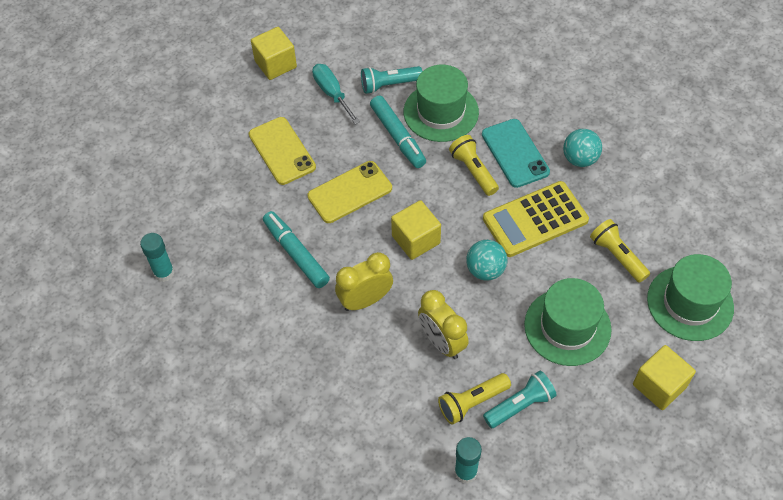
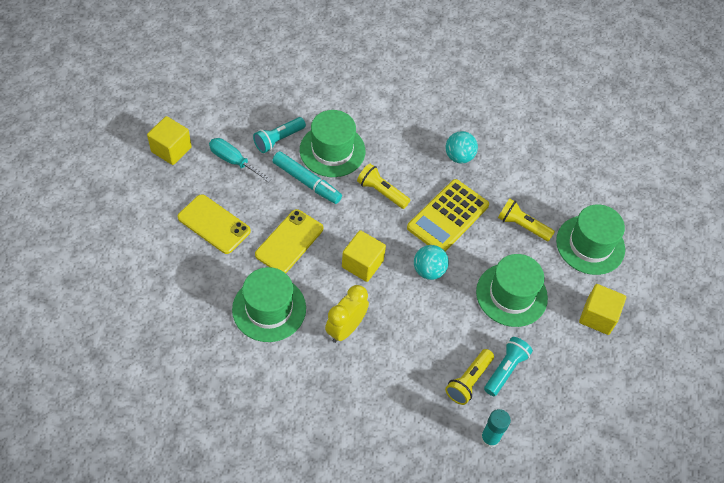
camera: 30 degrees left, 0 degrees up
(164, 273) = (161, 365): turquoise glue stick -> none
(296, 253) = (269, 309): turquoise marker -> green hat
(442, 342) = (423, 341): yellow clock -> none
(515, 153) = (407, 167): turquoise phone -> none

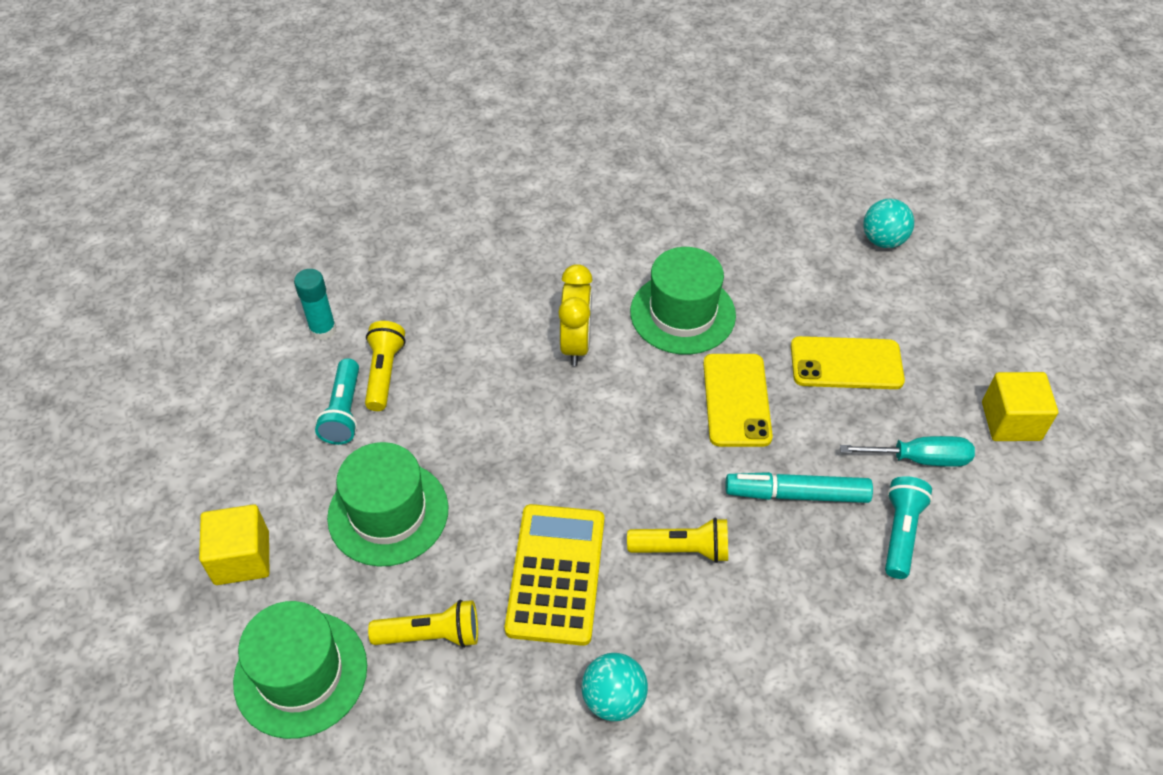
camera: 150 degrees right, 5 degrees down
(332, 150) = (811, 569): green hat -> none
(362, 264) = (620, 430): yellow cube -> none
(429, 270) = (526, 475): turquoise ball -> turquoise ball (883, 240)

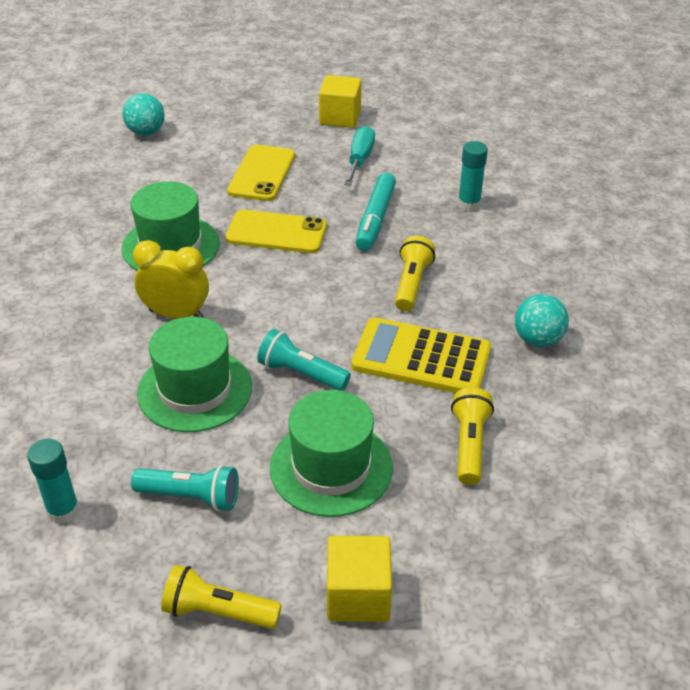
camera: 80 degrees left, 10 degrees down
(301, 673) = (499, 546): green hat -> green hat (195, 390)
(384, 373) = (151, 459): yellow flashlight -> yellow flashlight (218, 612)
(869, 598) = (469, 204): none -> turquoise glue stick
(900, 533) = (419, 180): turquoise flashlight -> turquoise flashlight (301, 373)

